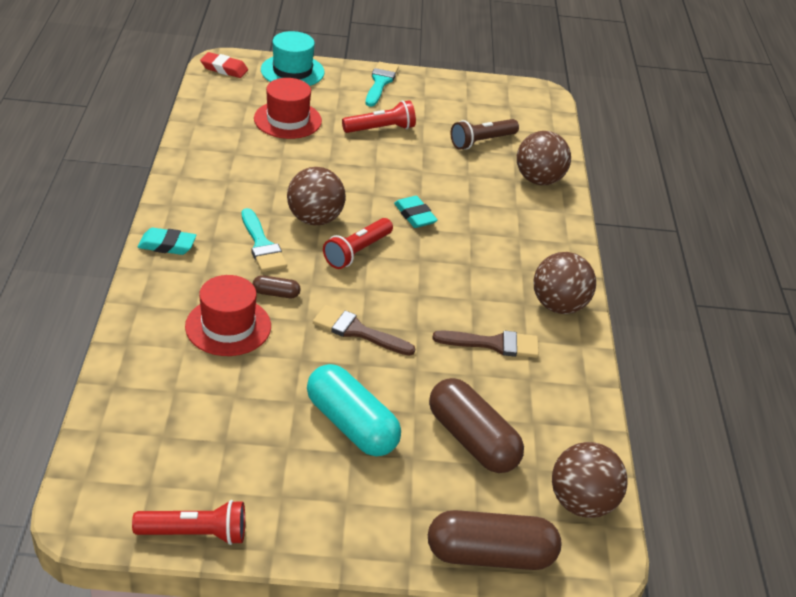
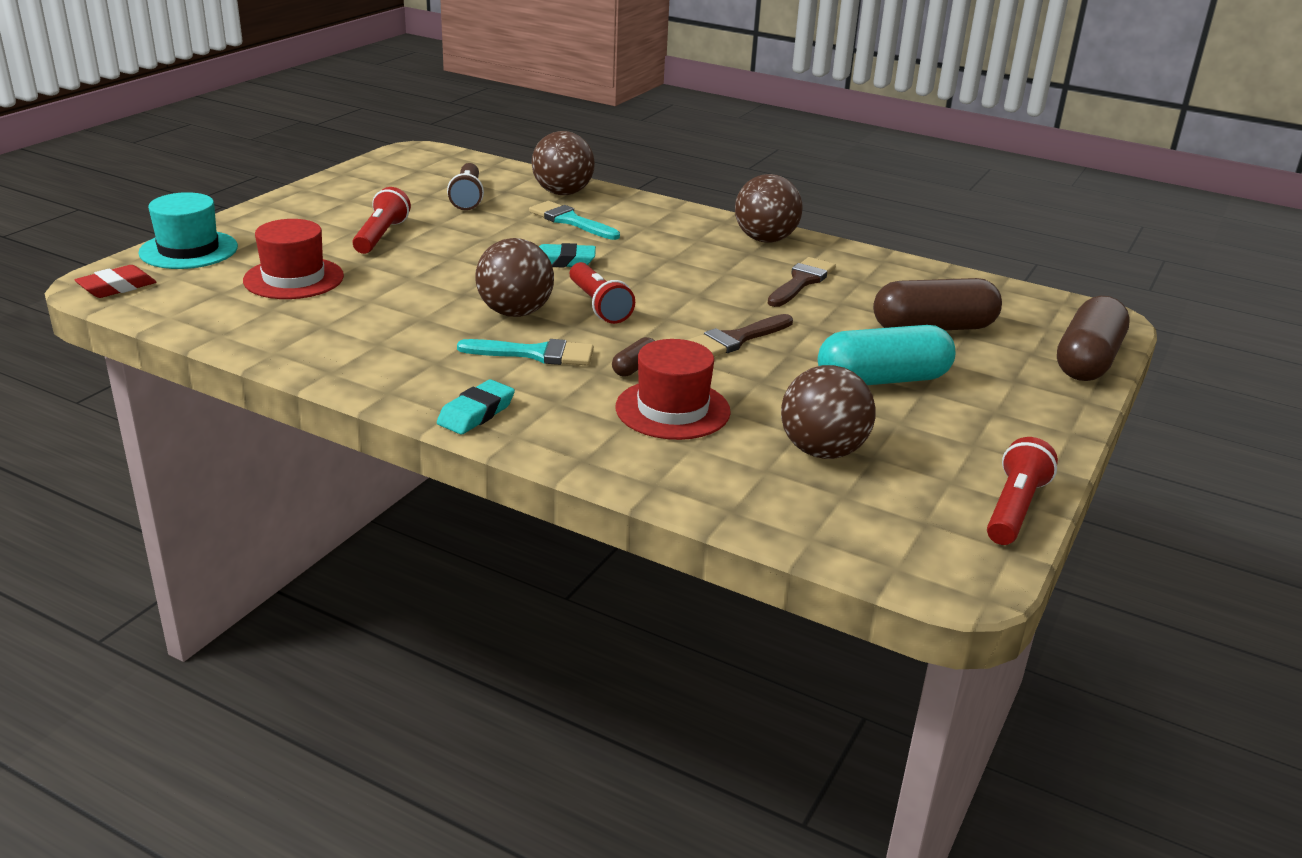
camera: 60 degrees left, 10 degrees down
(380, 82) = (287, 212): turquoise brush -> turquoise brush (570, 221)
(581, 503) = (1034, 305): brown ball -> brown ball (822, 451)

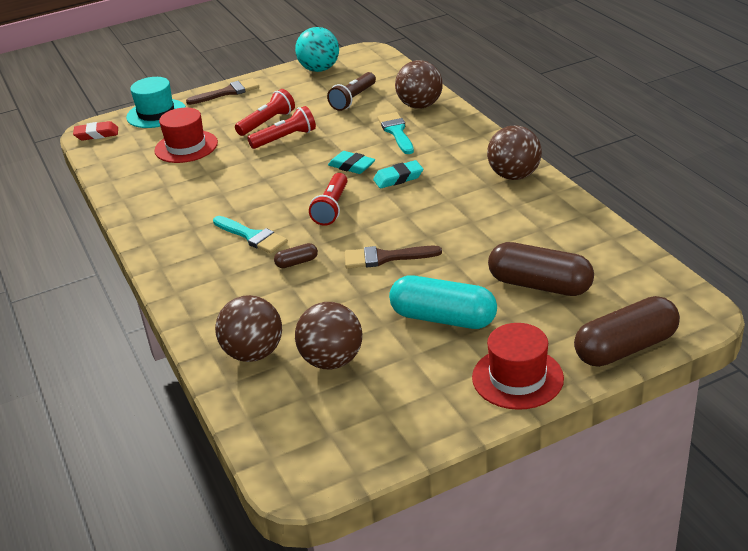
camera: 40 degrees right, 5 degrees up
(376, 174) = (319, 69): none -> turquoise ball
(476, 413) = (173, 270): turquoise eraser -> turquoise eraser (398, 178)
(515, 312) = (276, 201): brown ball -> brown ball (254, 353)
(672, 409) = (281, 301): red hat -> red hat (517, 378)
(801, 281) = (493, 220): brown brush -> brown brush (228, 92)
(1014, 509) = (398, 446): red flashlight -> red flashlight (285, 138)

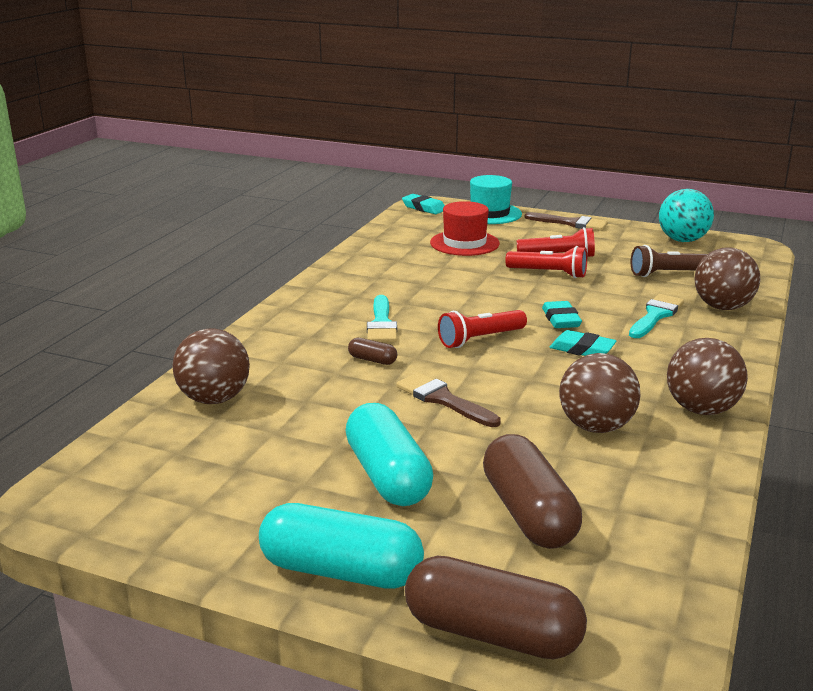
camera: 45 degrees right, 10 degrees down
(97, 134) = (424, 208): red eraser -> turquoise eraser
(332, 361) = (246, 443): brown ball -> brown ball (596, 427)
(517, 378) = (341, 571): red hat -> turquoise capsule

